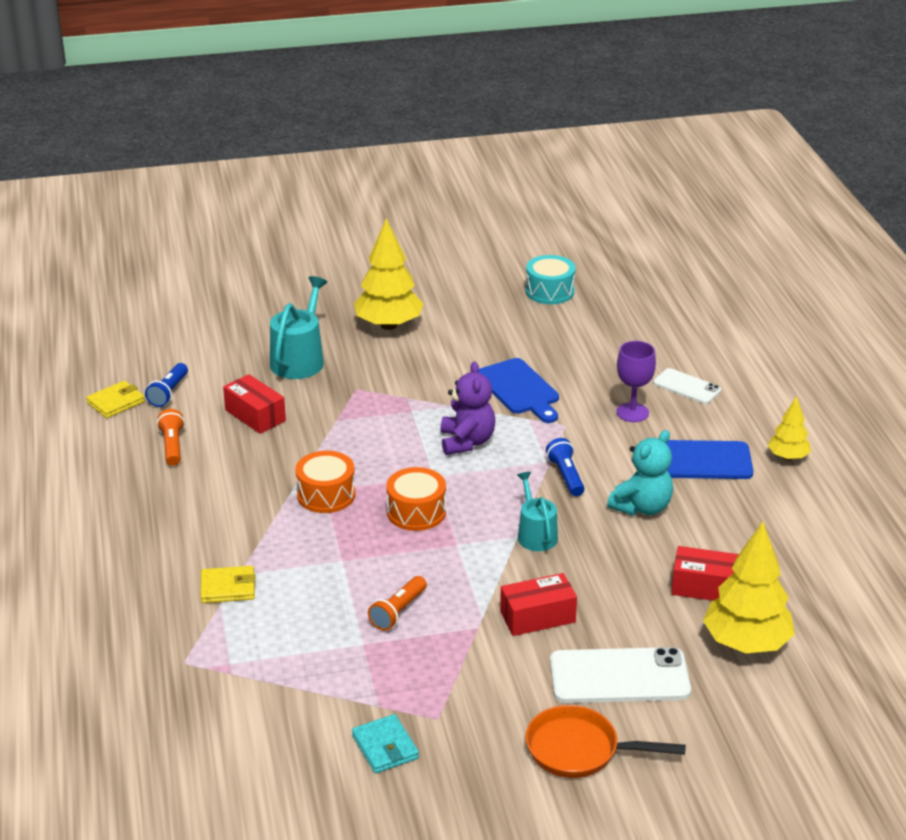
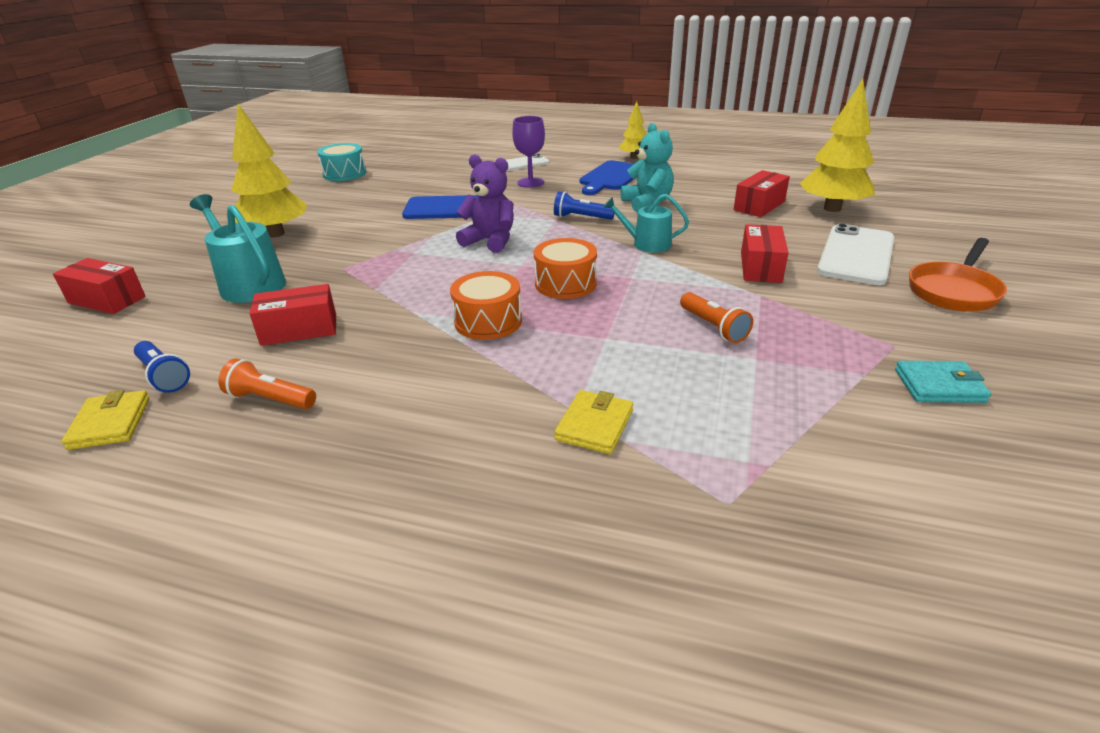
camera: 60 degrees left, 0 degrees up
(234, 314) = (107, 300): none -> red box

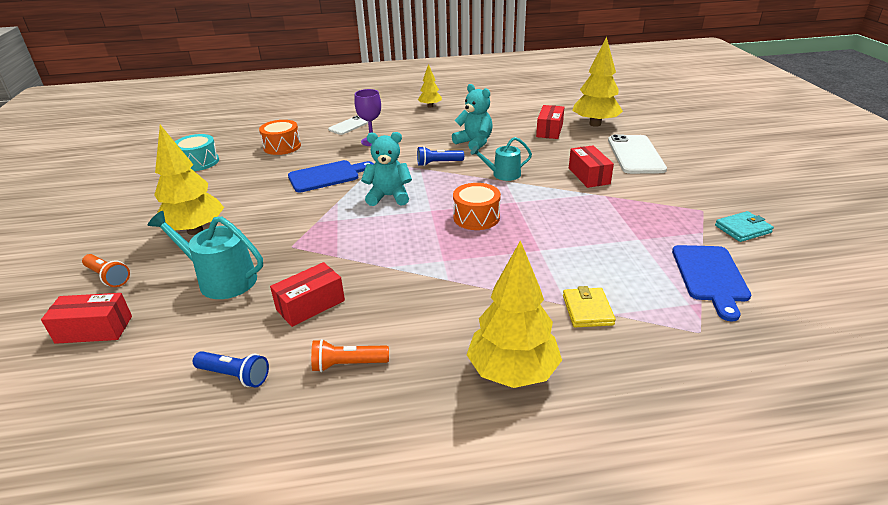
camera: 25 degrees left, 0 degrees up
(110, 423) = (232, 427): yellow wallet -> none
(427, 467) = (512, 372): none -> yellow tree
(488, 321) = (450, 259): orange drum -> orange drum (282, 146)
(490, 241) = (389, 196): purple teddy bear -> turquoise teddy bear
(611, 177) = (429, 126): blue cutting board -> blue cutting board (710, 276)
(713, 327) = (597, 224): orange flashlight -> orange flashlight (108, 277)
(954, 291) = (704, 167): orange pan -> none

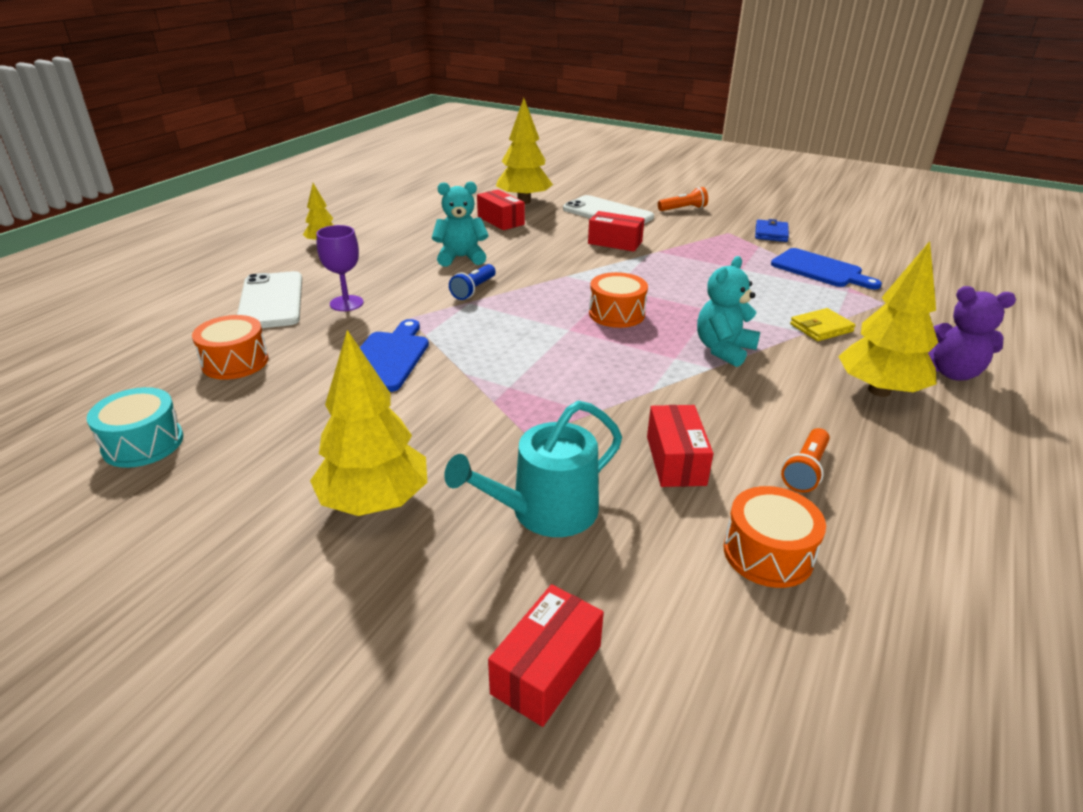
camera: 55 degrees left, 0 degrees up
(108, 277) = (401, 625): orange flashlight -> orange flashlight (683, 209)
(235, 375) = (768, 553): blue flashlight -> orange drum
(349, 126) = (271, 301): white phone -> white phone, size x1.71
(389, 196) = (504, 340): turquoise teddy bear -> turquoise teddy bear (723, 350)
(502, 174) = (552, 272): turquoise watering can -> none
(587, 310) = (821, 328): yellow wallet -> yellow wallet turned 60 degrees counterclockwise
(607, 412) = (952, 373): none -> purple teddy bear
(743, 229) = (771, 233): turquoise wallet -> blue wallet

